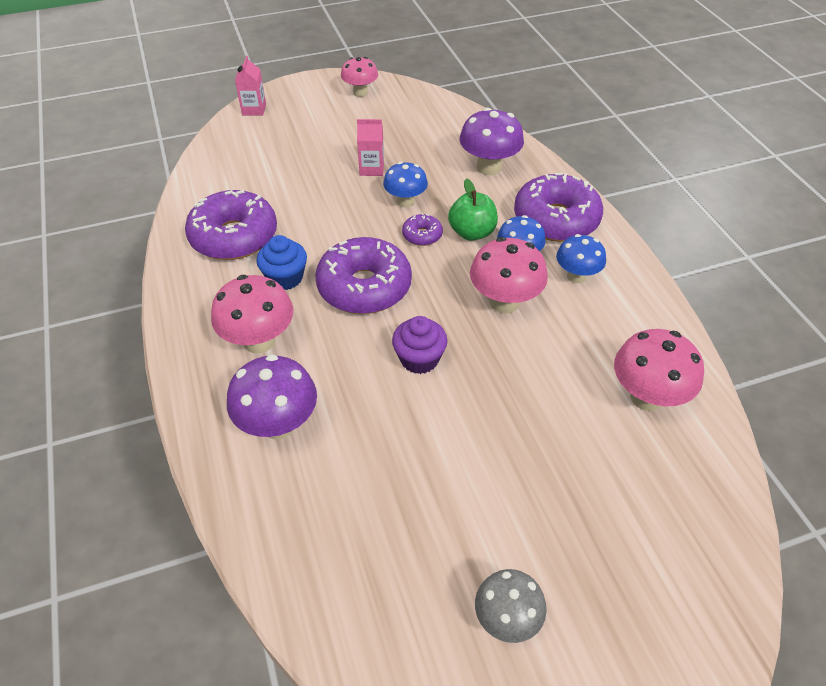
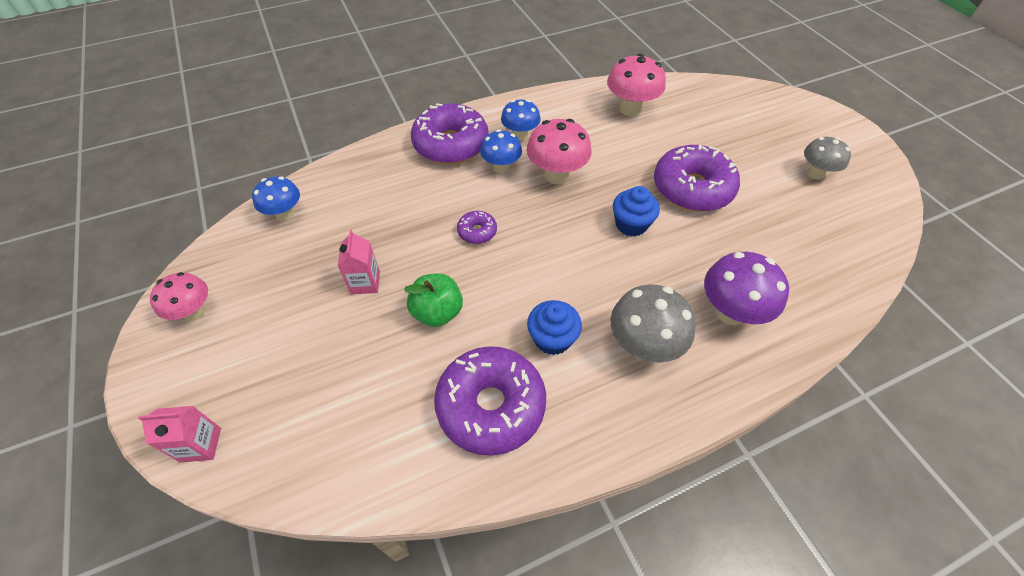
camera: 95 degrees left, 5 degrees up
(259, 341) = (643, 346): pink mushroom -> grey mushroom
(364, 287) = (554, 269): purple donut -> purple donut (692, 188)
(405, 201) = (425, 248): blue mushroom -> blue mushroom (285, 214)
(419, 359) = (631, 224): purple cupcake -> blue cupcake
(472, 233) = (471, 197): green apple -> green apple (437, 312)
(488, 167) = (372, 187): purple mushroom -> none

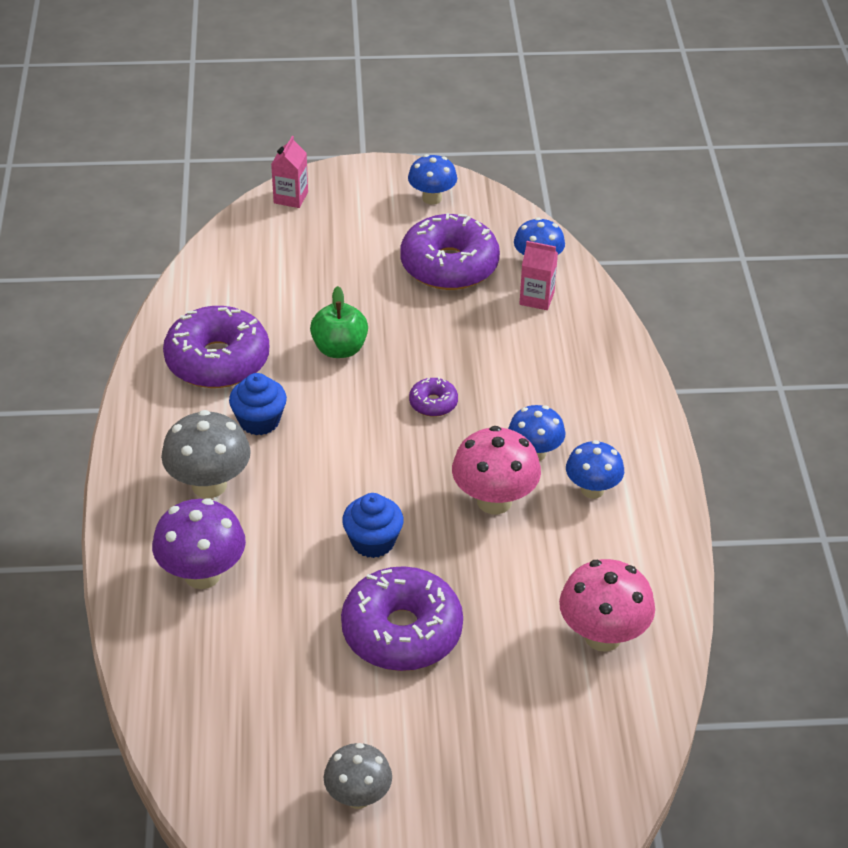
camera: 110 degrees right, 10 degrees down
(194, 312) = (432, 198): pink mushroom -> blue mushroom
(365, 282) = (406, 307): pink carton -> pink carton (537, 298)
(451, 144) = (602, 417): purple donut -> purple donut (449, 265)

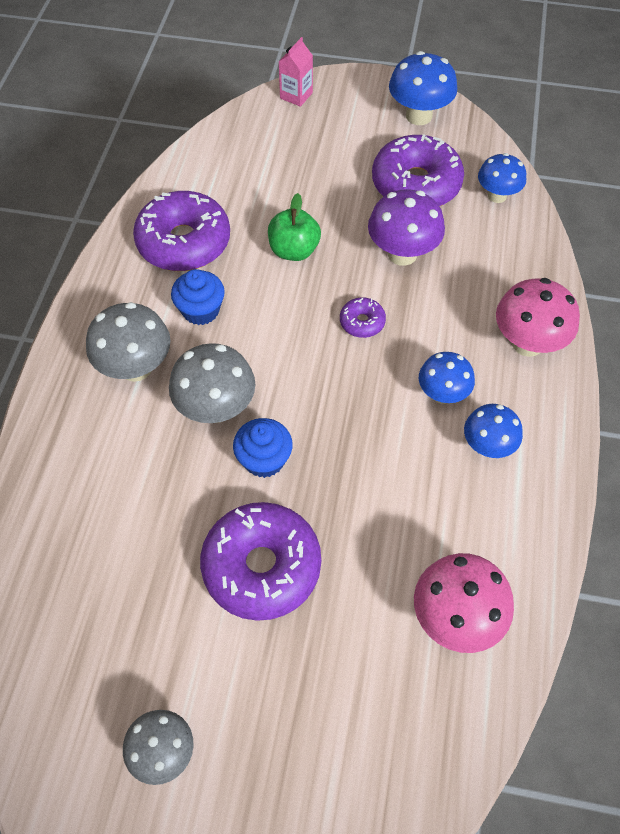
camera: 15 degrees right, 15 degrees up
(202, 574) = (99, 461): purple mushroom -> purple mushroom (402, 254)
(308, 506) = (216, 408): none -> grey mushroom
(432, 198) = (419, 116): blue mushroom -> blue mushroom, size x1.50
(494, 501) = (390, 439): pink mushroom -> pink mushroom (527, 343)
(537, 298) = (487, 231): pink carton -> none

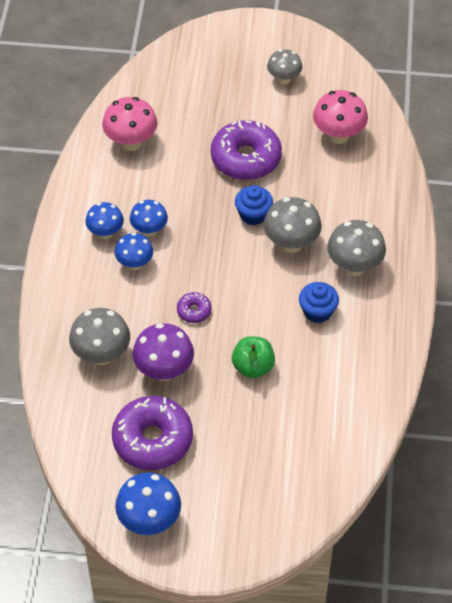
camera: 175 degrees right, 5 degrees down
(184, 242) = (344, 367): purple donut -> none
(296, 95) = (272, 537): pink carton -> none
(480, 277) = (101, 354): none -> grey mushroom
(497, 196) = (81, 433): blue mushroom -> blue mushroom (149, 230)
(527, 343) = (70, 304): pink mushroom -> pink mushroom (338, 135)

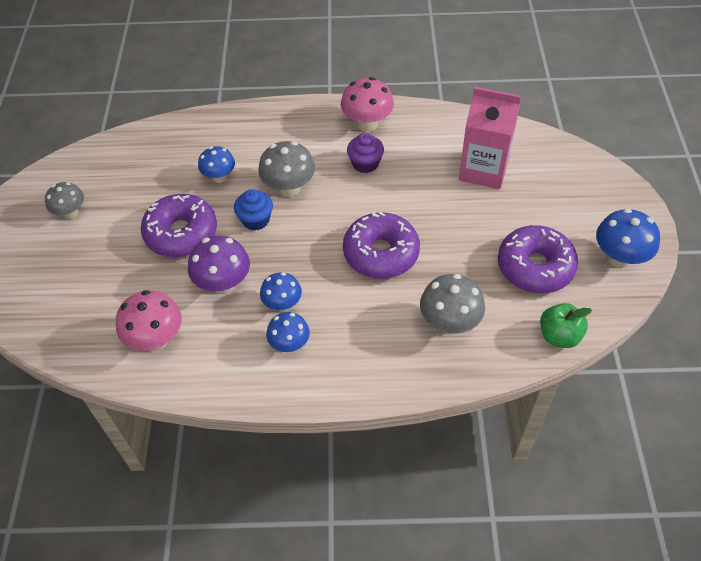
camera: 95 degrees left, 0 degrees up
(134, 263) = (329, 311): blue mushroom -> blue mushroom (219, 177)
(164, 370) = (455, 268): purple mushroom -> purple mushroom (224, 284)
(194, 311) = (381, 253): purple donut -> purple donut, size x2.19
(253, 367) = (435, 202): green apple -> green apple (559, 336)
(293, 420) = (483, 170): none -> pink carton
(317, 311) = (365, 163): blue cupcake -> purple cupcake
(338, 135) = (152, 165): pink mushroom -> pink mushroom (367, 124)
(354, 266) = (311, 143): grey mushroom -> none

